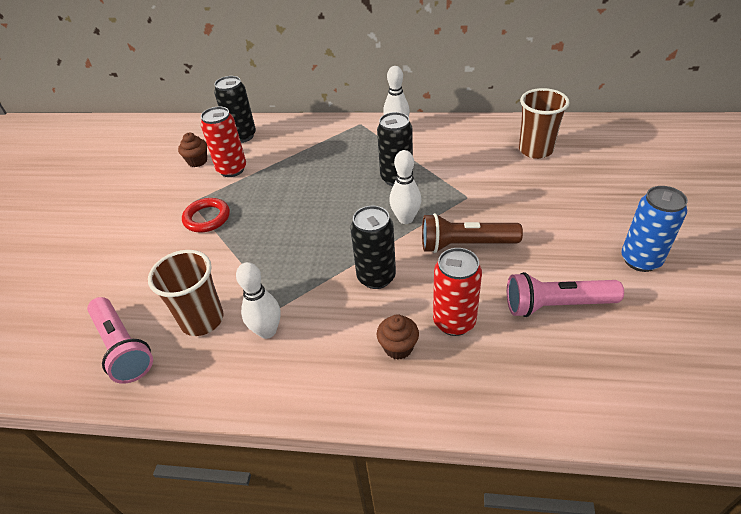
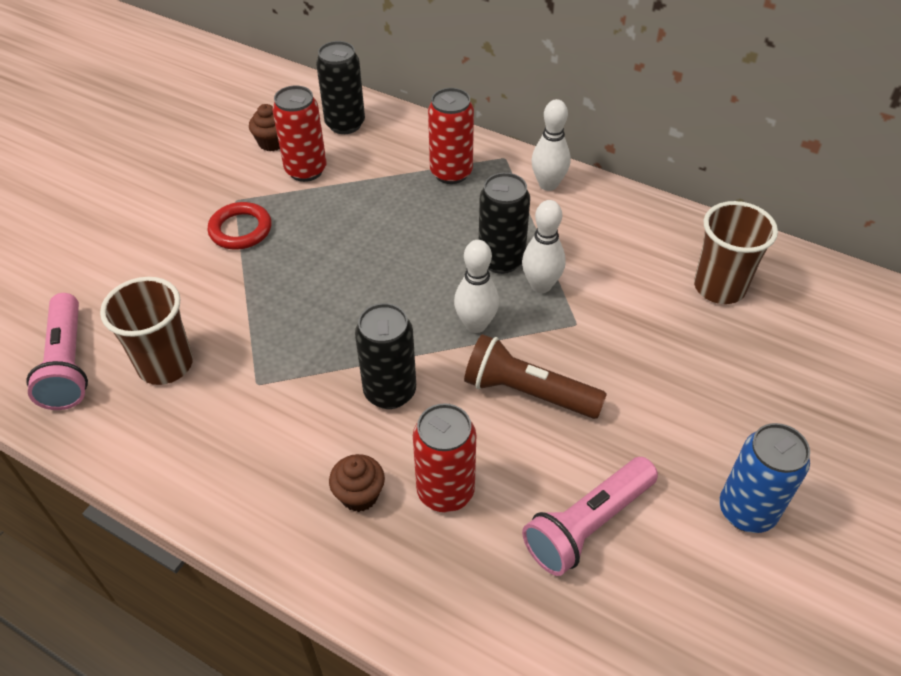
camera: 20 degrees right, 5 degrees up
(267, 331) = (227, 409): white bowling pin -> white bowling pin (541, 285)
(331, 141) = (451, 173): none -> red can
(556, 305) = (587, 525): pink flashlight -> pink flashlight turned 60 degrees counterclockwise

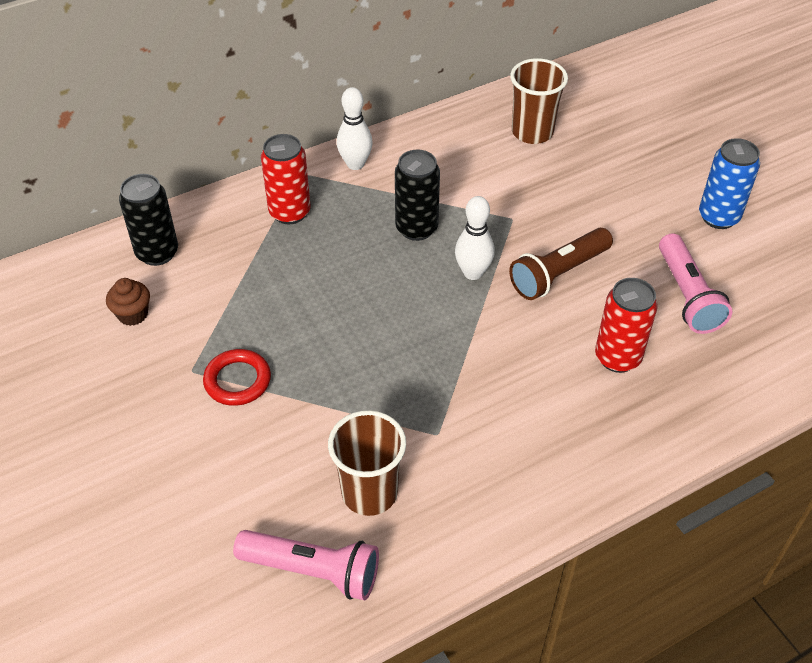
camera: 60 degrees left, 0 degrees up
(306, 170) = (197, 304): red can -> none
(359, 495) = (592, 409): brown cupcake -> none
(390, 392) = (505, 351): black can -> none
(541, 285) = (460, 219): white bowling pin -> none

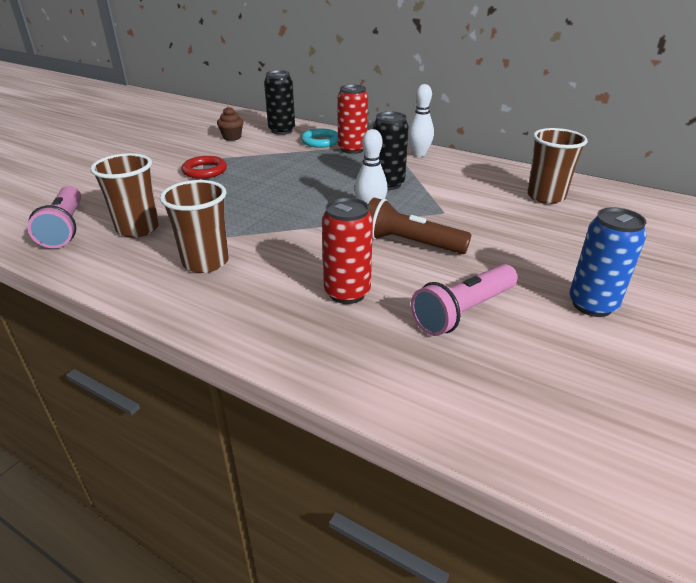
camera: 60 degrees right, 15 degrees down
(235, 230) = (320, 141): none -> turquoise ring
(494, 448) = (205, 262): none -> brown cup

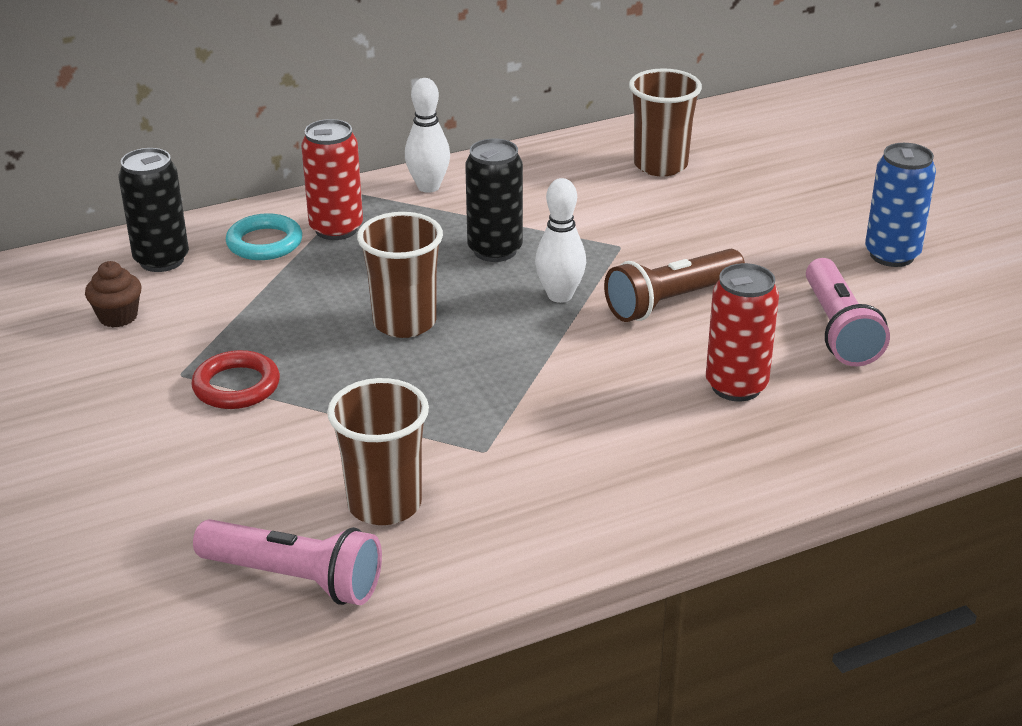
camera: 55 degrees left, 0 degrees up
(205, 262) = (557, 468): brown cup -> brown cup (404, 322)

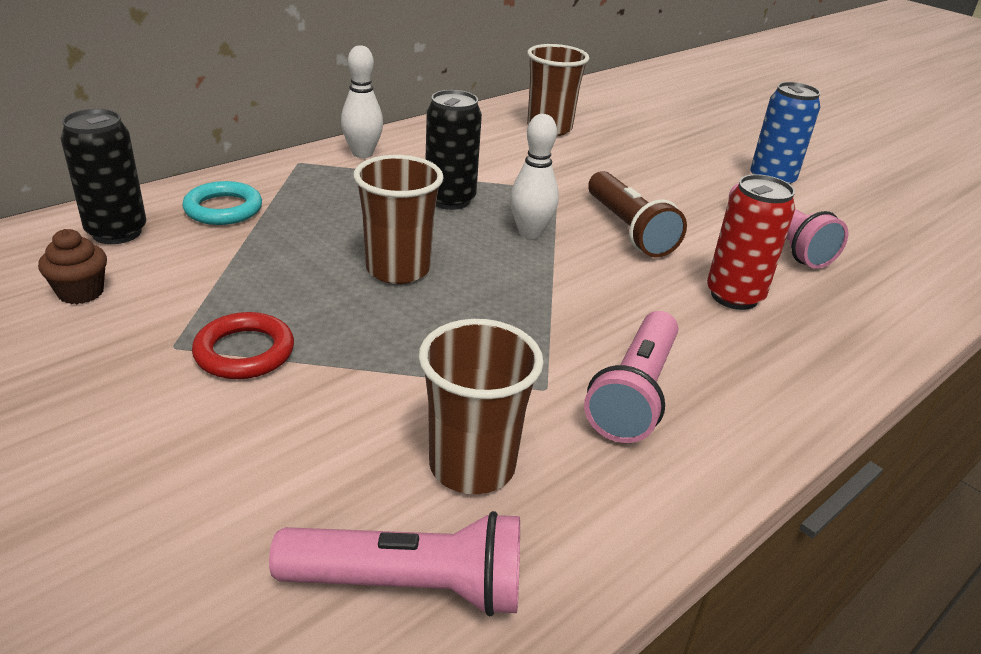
camera: 20 degrees left, 0 degrees up
(336, 229) = (291, 192): red can -> none
(564, 466) = (634, 393): none -> pink flashlight
(671, 301) = (628, 229): brown flashlight -> brown flashlight turned 60 degrees counterclockwise

